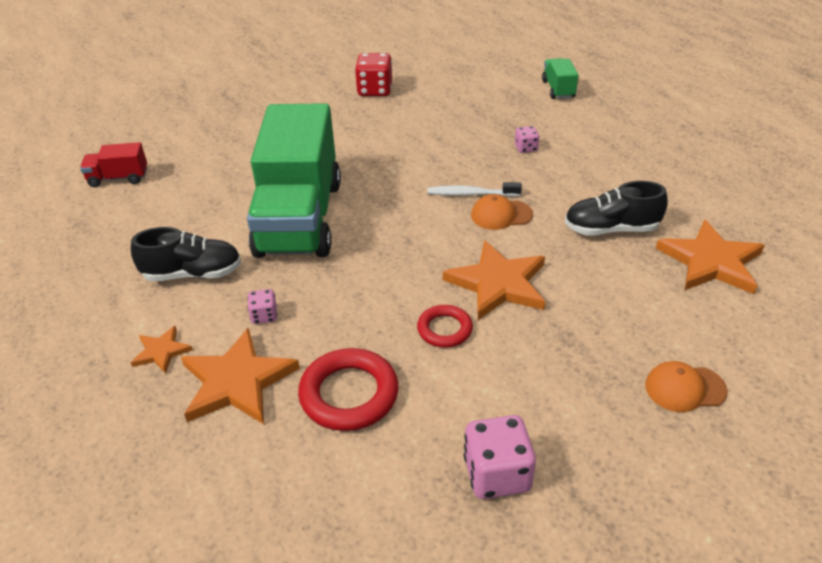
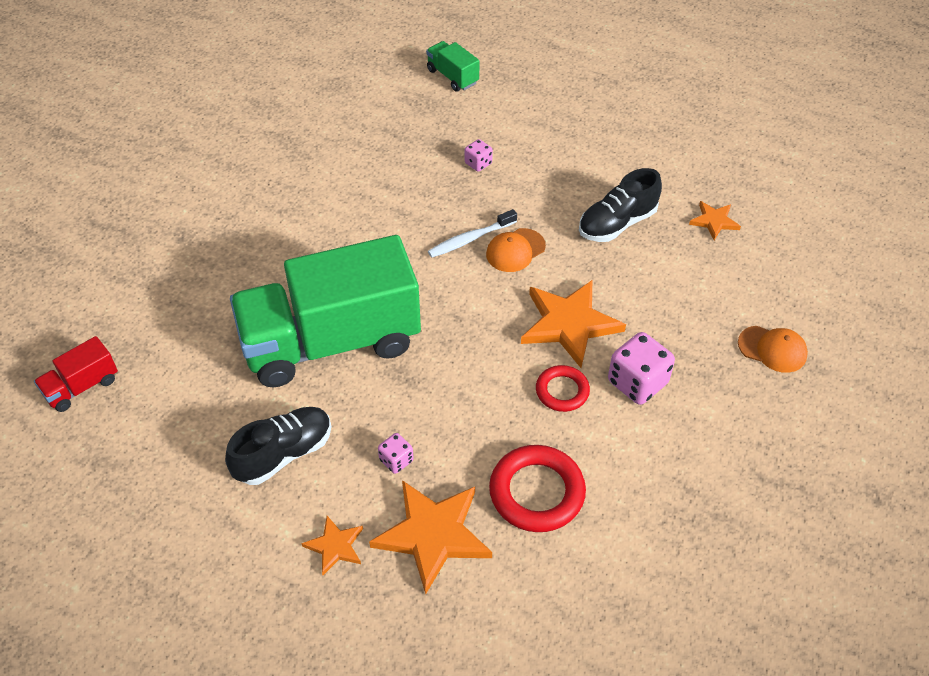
camera: 35 degrees left, 10 degrees up
(299, 218) = (331, 342): green truck -> green truck turned 105 degrees clockwise
(375, 90) = (266, 150): red dice -> none
(497, 474) = (700, 494): pink dice -> pink dice (637, 382)
(684, 388) = (772, 349): orange cap -> orange cap turned 120 degrees counterclockwise
(711, 262) = (714, 221): orange star -> orange star, size x0.52

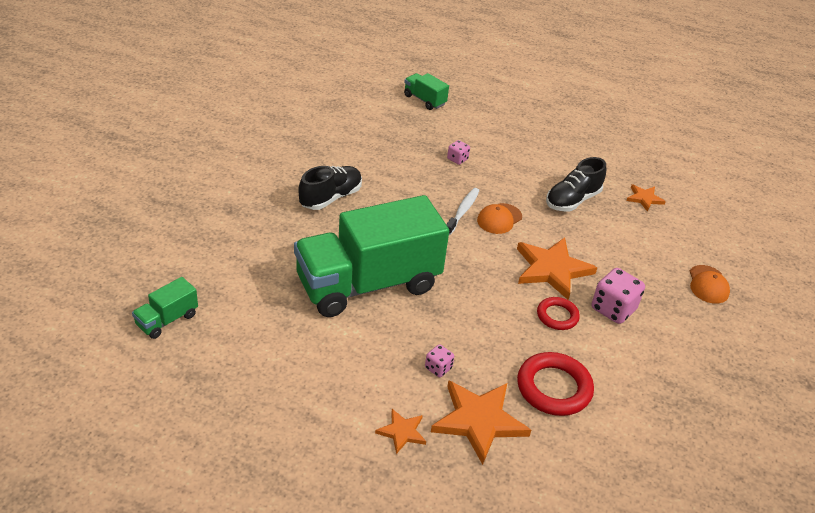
camera: 10 degrees left, 10 degrees down
(81, 386) = (167, 320): red truck -> green truck
(284, 454) = (346, 366): black shoe -> black shoe (331, 197)
(470, 239) = (462, 211): white toothbrush -> white toothbrush turned 150 degrees clockwise
(772, 349) = (708, 284): orange cap -> orange cap turned 75 degrees clockwise

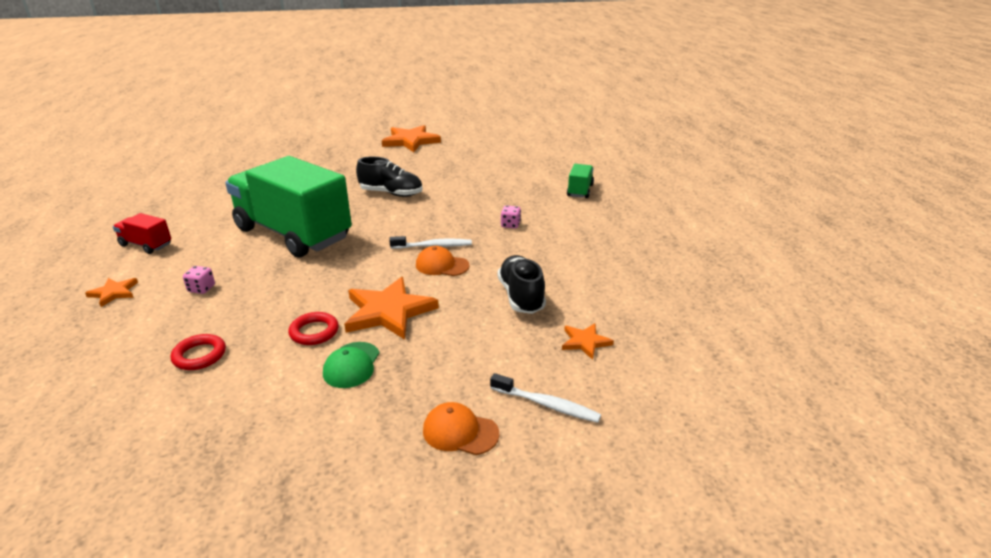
camera: 65 degrees right, 10 degrees down
(167, 320) = (206, 184): green truck -> none
(304, 395) = (146, 245): none -> red truck
(479, 421) = (138, 325): orange star -> orange star (411, 141)
(554, 388) = (199, 355): red ring -> red ring, size x0.60
(572, 200) = (521, 296): black shoe -> black shoe turned 60 degrees clockwise
(613, 309) = (351, 365): pink dice -> green cap
(699, 241) = (547, 404): none -> white toothbrush
(708, 284) = (460, 432): orange cap -> orange cap turned 45 degrees clockwise

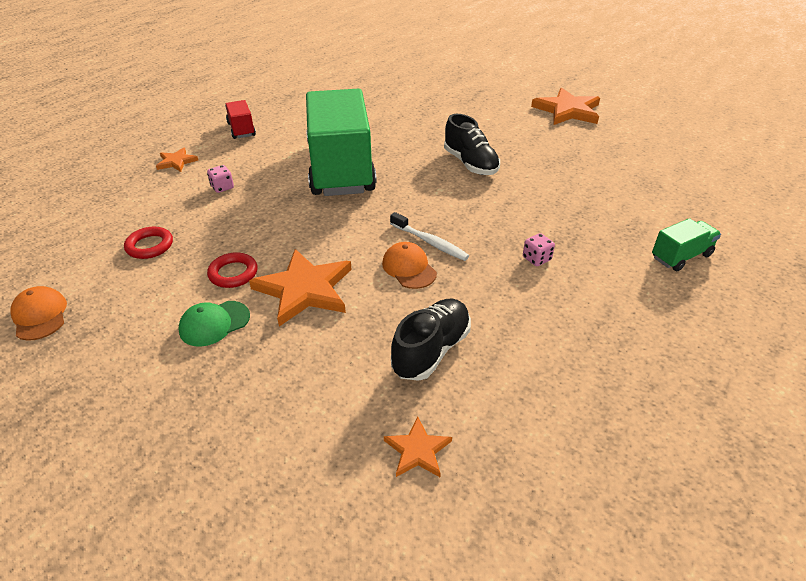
camera: 45 degrees right, 10 degrees up
(460, 432) = (192, 453): orange cap -> orange cap (40, 315)
(547, 404) = (287, 489): white toothbrush -> none

